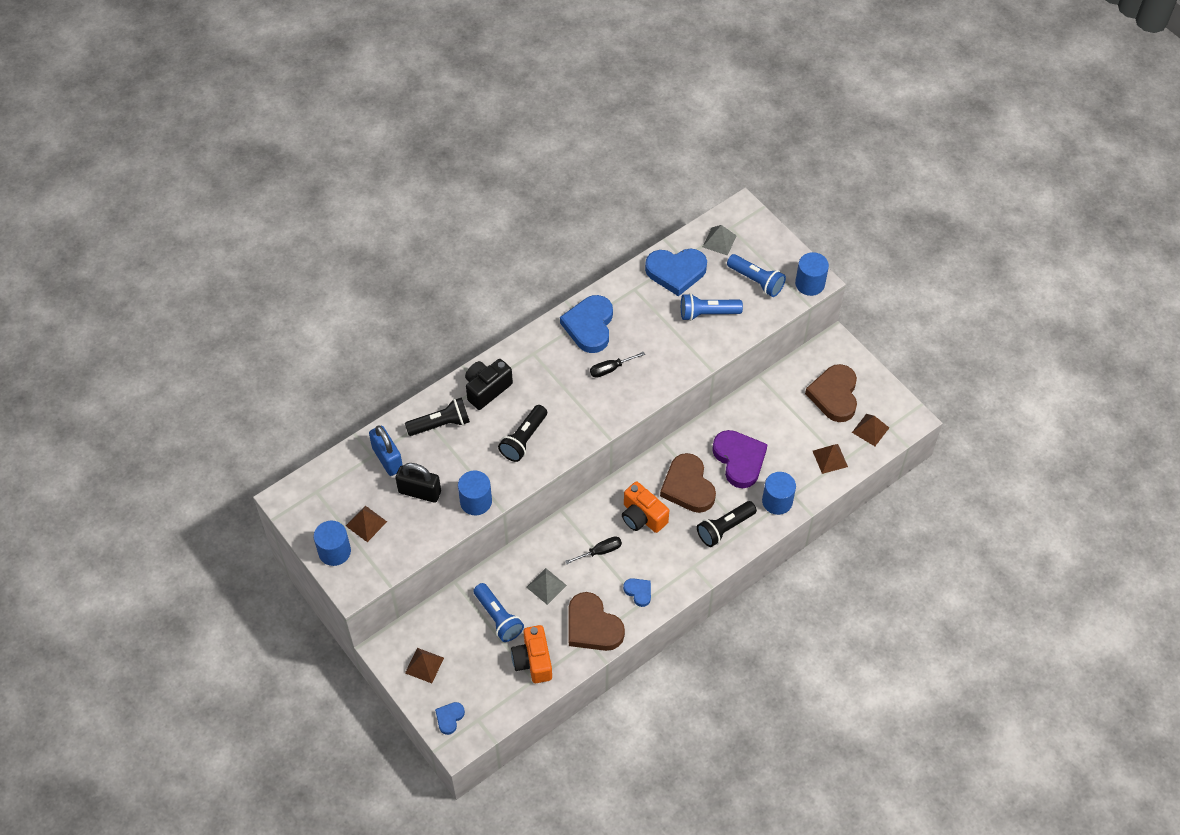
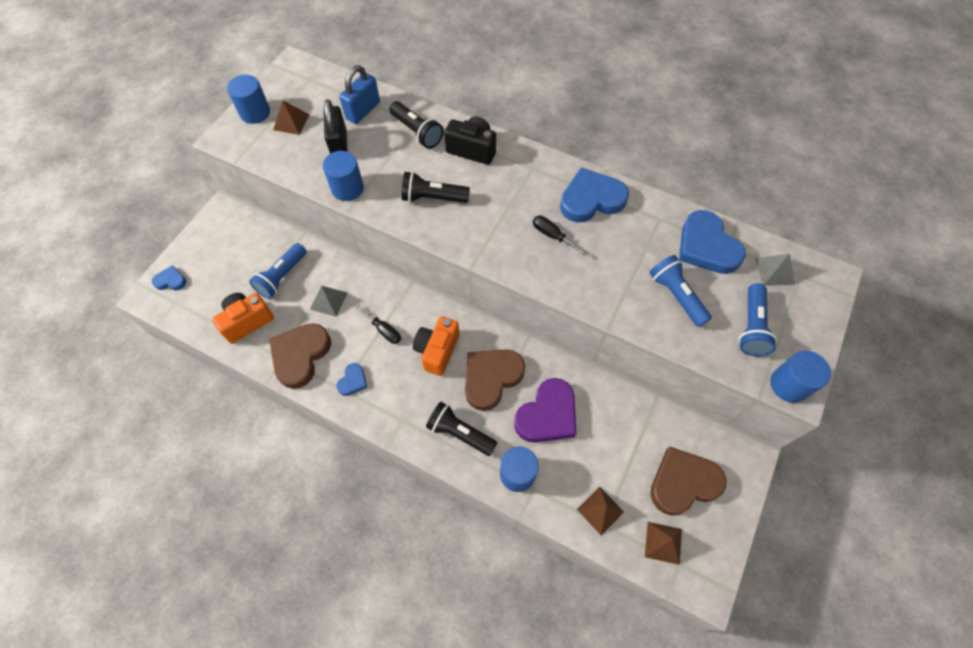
camera: 65 degrees right, 5 degrees up
(424, 665) = (217, 242): brown pyramid -> none

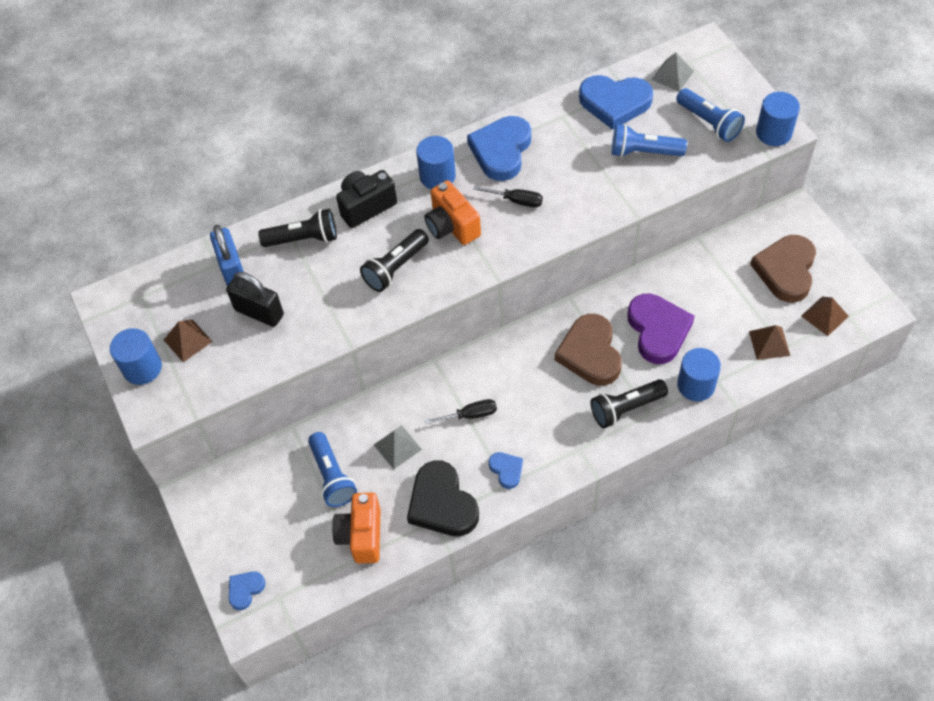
camera: 50 degrees left, 5 degrees down
(300, 356) = (442, 503): brown heart -> black heart
(347, 188) = (322, 332): blue cylinder -> blue cylinder (437, 176)
(437, 351) = (529, 381): orange camera -> orange camera (452, 226)
(553, 236) = (516, 201): black screwdriver -> black screwdriver turned 150 degrees counterclockwise

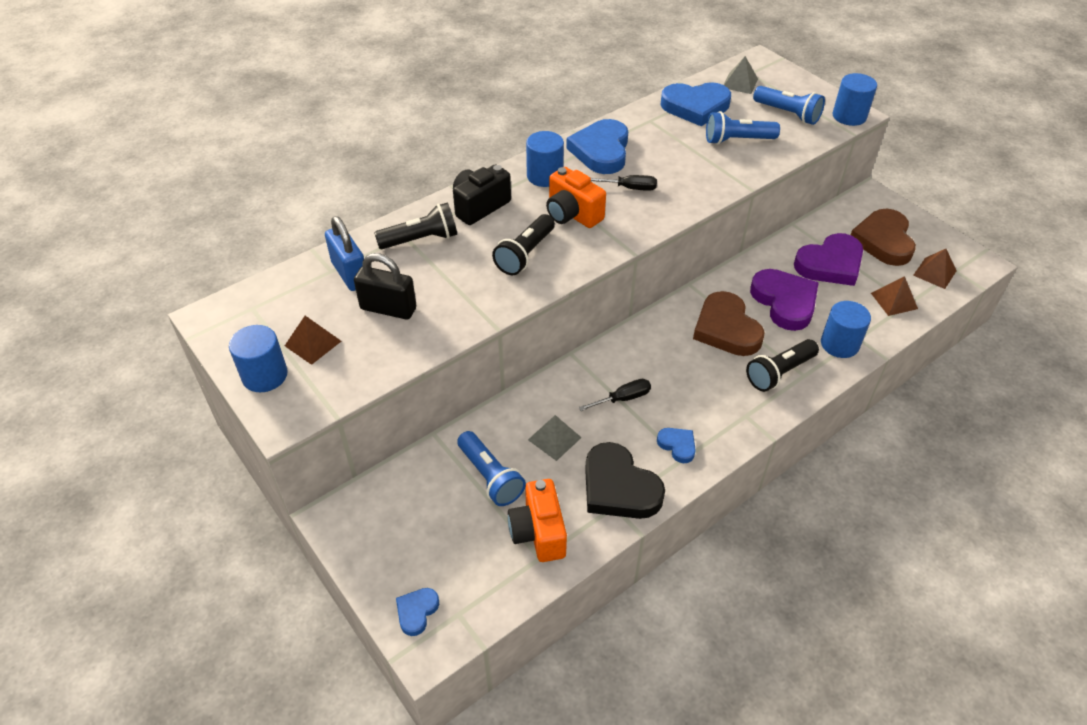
camera: 15 degrees left, 10 degrees down
(720, 292) = (830, 264): none -> purple heart

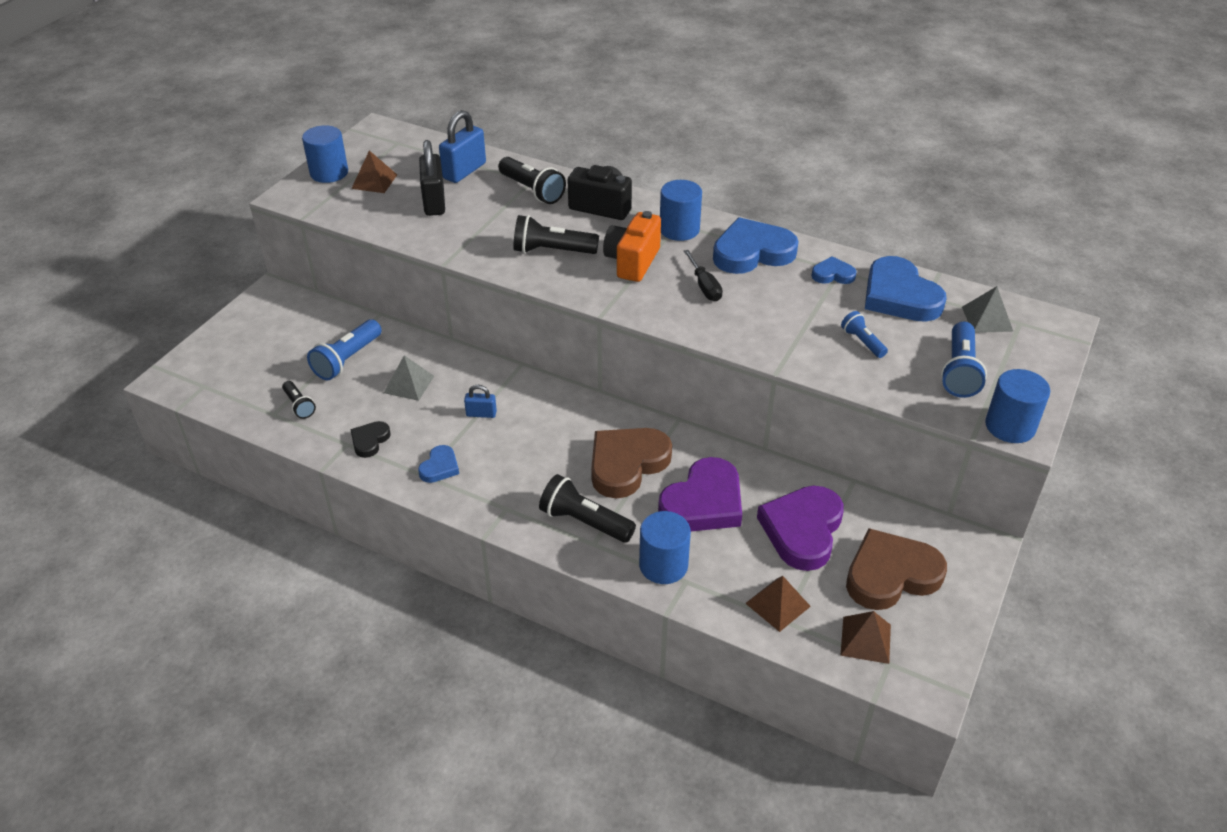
camera: 65 degrees right, 5 degrees down
(417, 612) = (199, 364): blue heart -> blue heart (833, 274)
(538, 532) = (299, 405): orange camera -> black flashlight
(619, 487) = (370, 441): black heart -> black heart, size x0.49
(622, 399) = (481, 414): black screwdriver -> blue padlock
(737, 140) = (862, 342): blue flashlight -> blue flashlight, size x0.59
(830, 264) = (802, 530): purple heart -> purple heart turned 75 degrees clockwise

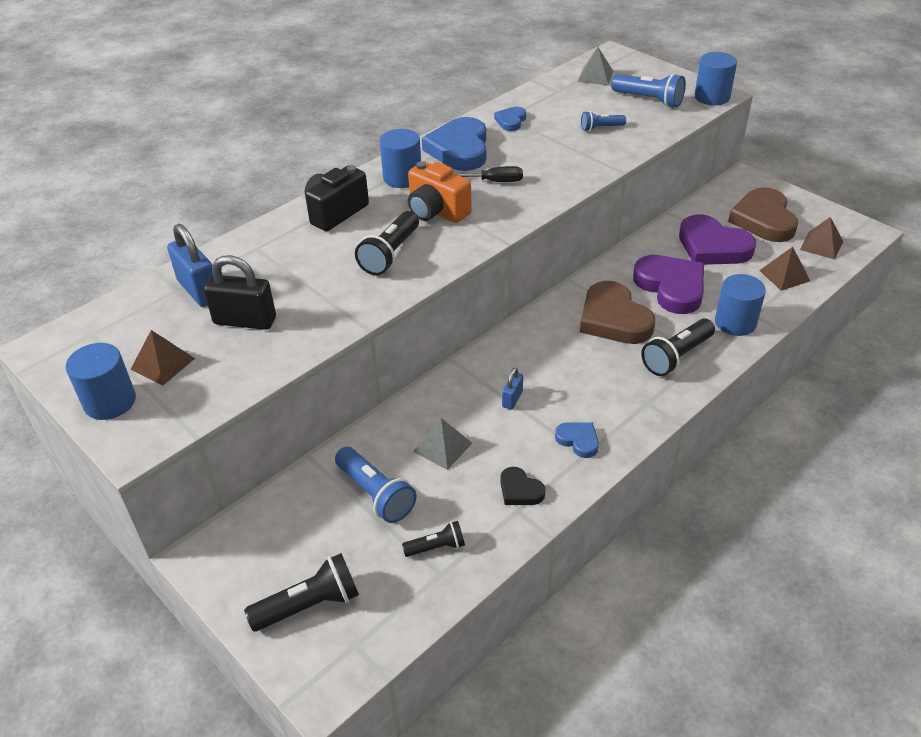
camera: 70 degrees left, 0 degrees up
(532, 190) = (274, 250): black flashlight -> black flashlight (309, 605)
(899, 296) = (553, 101): blue heart -> none

